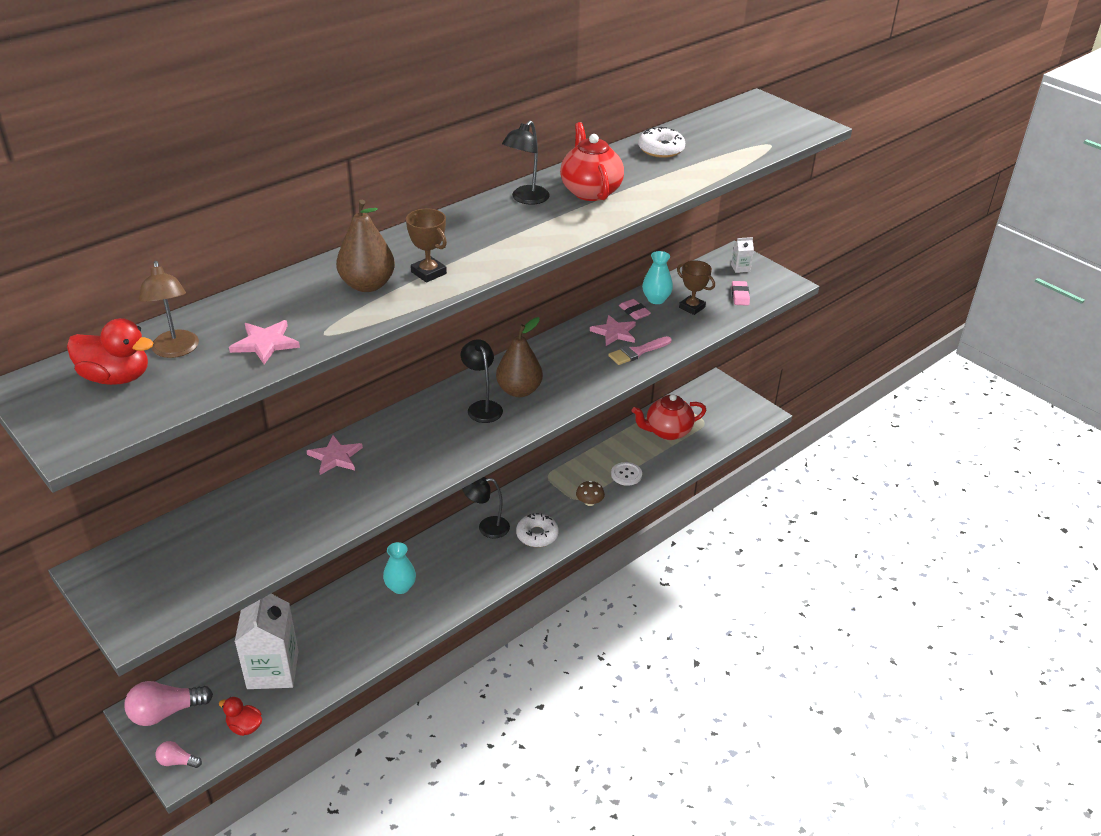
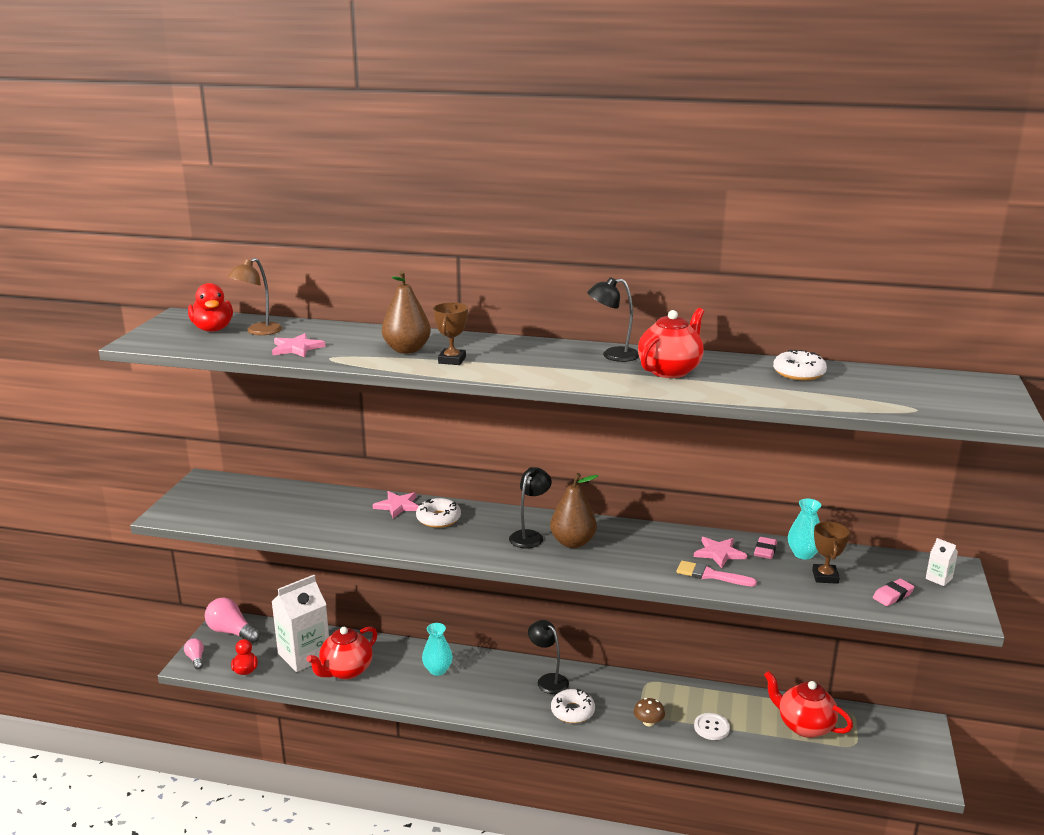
camera: 55 degrees right, 15 degrees down
(332, 650) = (346, 671): none -> red teapot
(390, 443) = (438, 519): none -> white donut

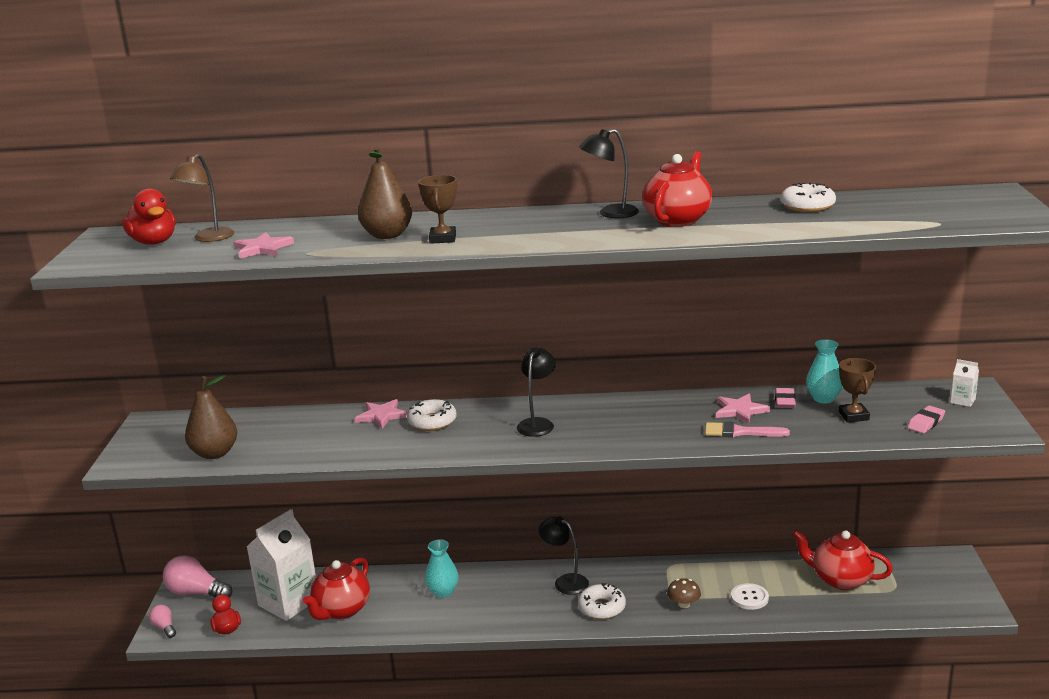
camera: 10 degrees left, 0 degrees up
(573, 542) = (586, 423): brown pear -> brown pear (215, 453)

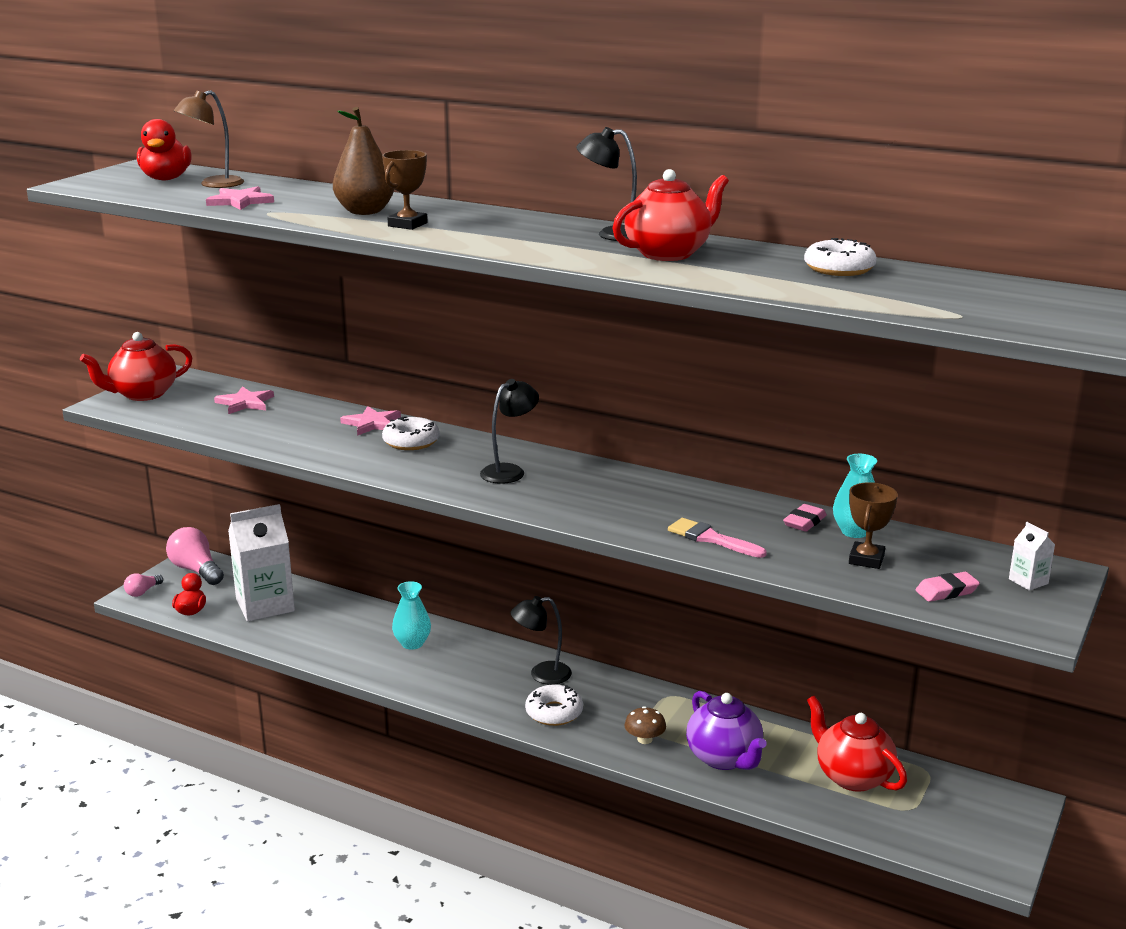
camera: 25 degrees right, 0 degrees up
(164, 627) = (143, 592): pink light bulb -> pink light bulb turned 135 degrees counterclockwise
(215, 453) = (190, 417): brown pear -> none
(341, 610) = (304, 628): red teapot -> red teapot (143, 394)
(565, 582) = (542, 674): black lamp -> black lamp turned 75 degrees counterclockwise
(740, 410) = (740, 517): pink star -> pink star (245, 403)
(749, 598) = (724, 758): white button -> purple teapot

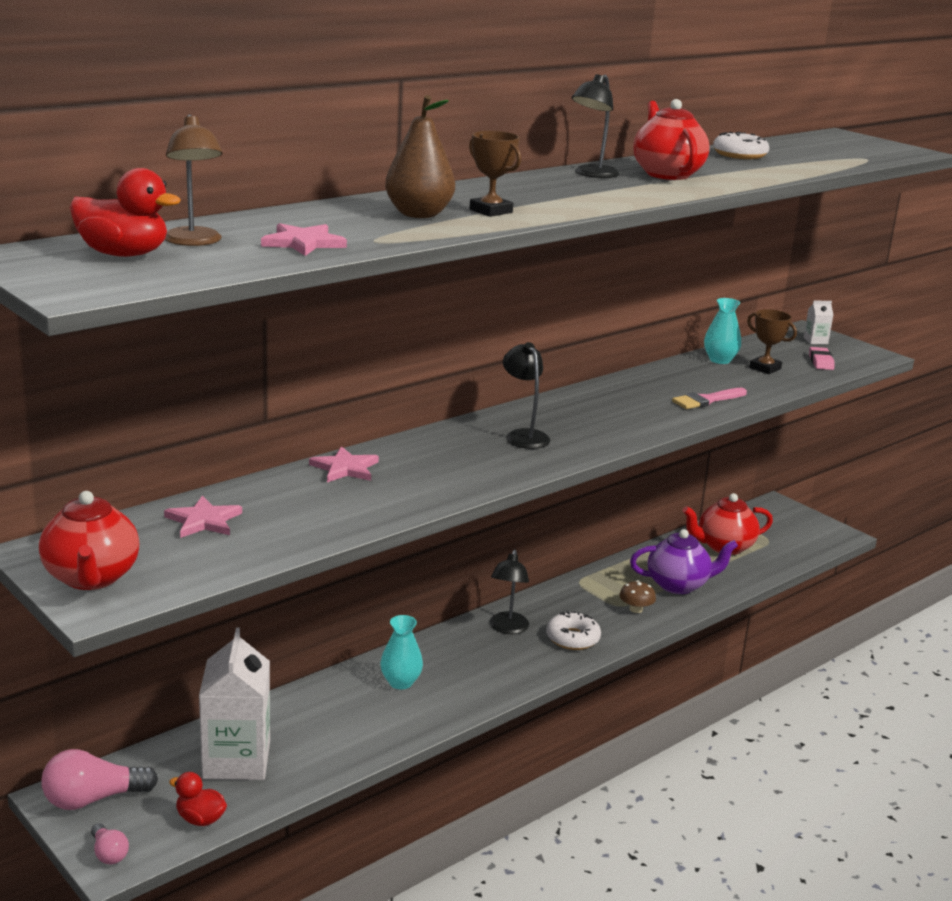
camera: 70 degrees left, 0 degrees up
(411, 441) = (413, 460): white donut -> none
(804, 522) = (695, 368): pink eraser -> none

